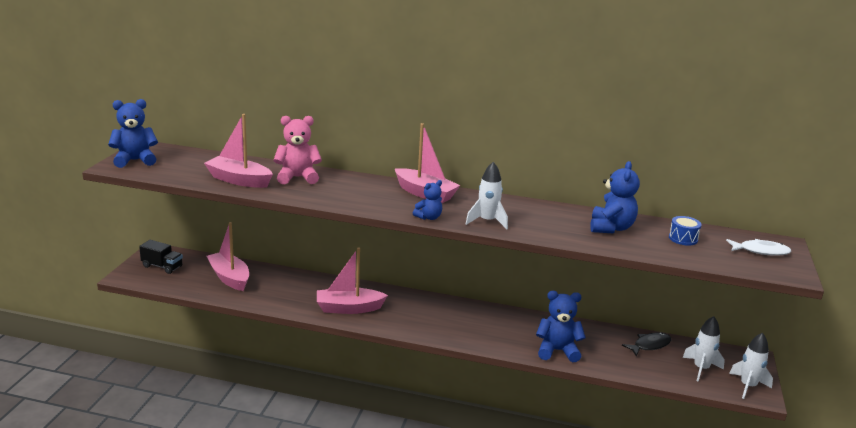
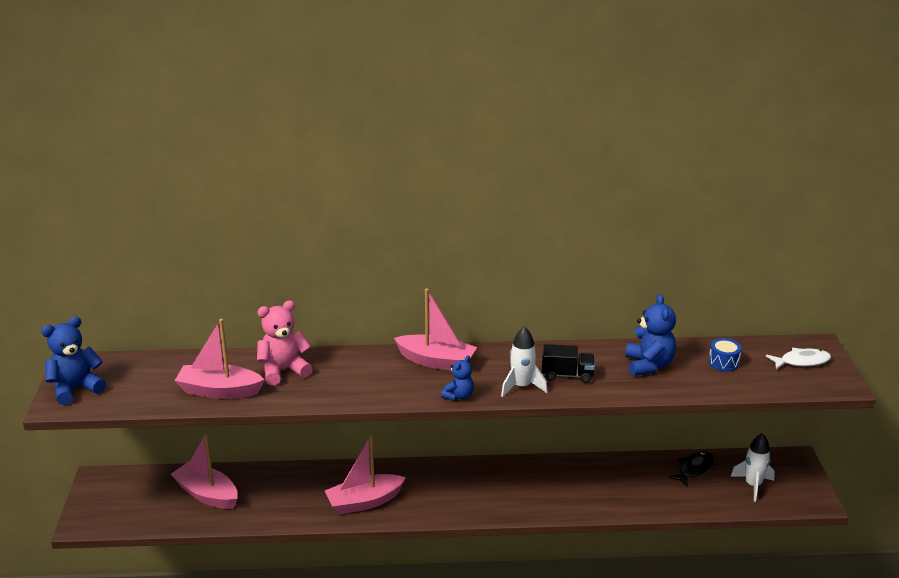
camera: 15 degrees left, 5 degrees up
(162, 266) = (117, 498): black truck -> black truck (567, 375)
(557, 351) = (606, 500): blue teddy bear -> none
(747, 386) = (803, 495): white rocket -> none

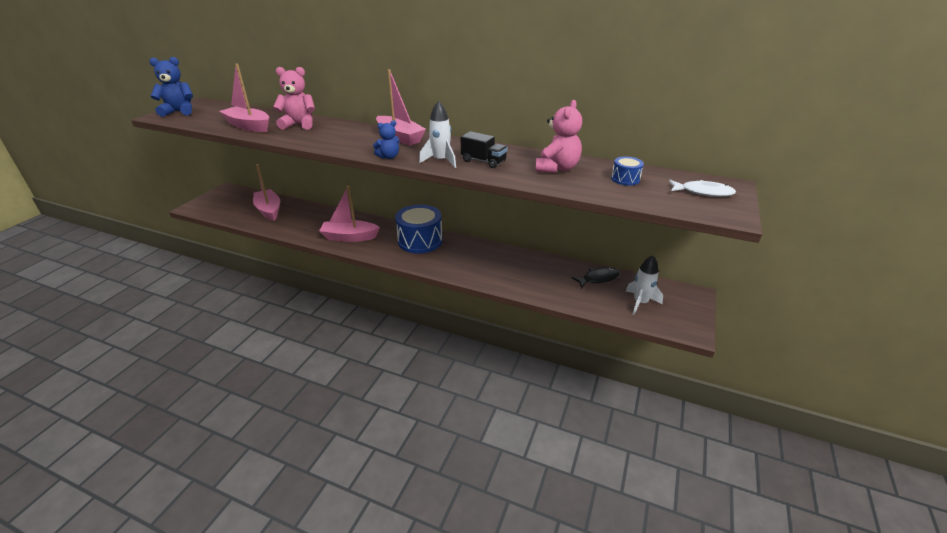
camera: 25 degrees right, 5 degrees up
(458, 480) = (420, 241): none -> blue drum
(649, 365) = (557, 168): blue teddy bear -> pink teddy bear

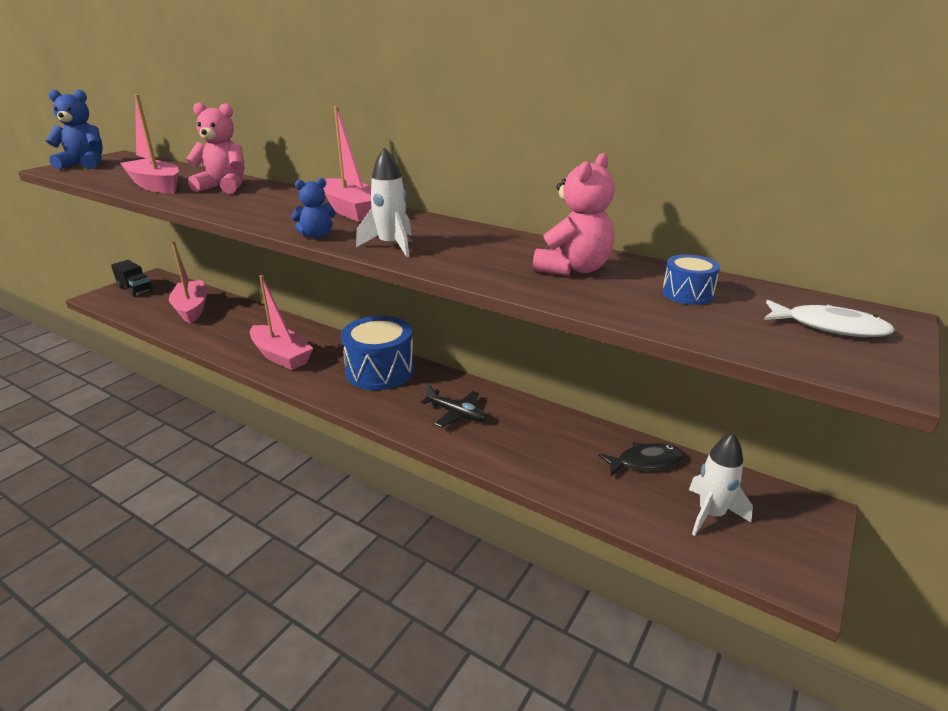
camera: 10 degrees right, 5 degrees down
(349, 237) = (281, 356): pink boat -> pink boat turned 150 degrees counterclockwise
(479, 262) = (456, 414): none -> black plane
(483, 161) = (458, 251): black truck -> black truck (135, 289)

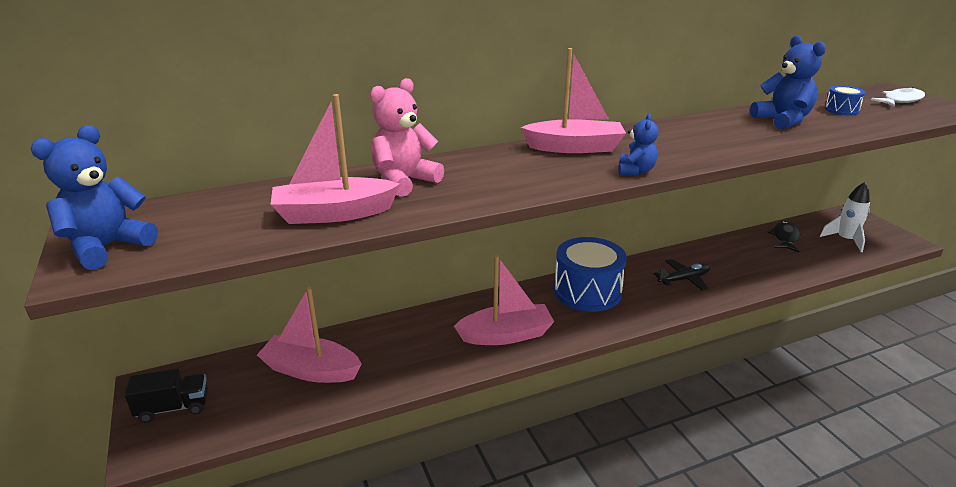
camera: 55 degrees left, 0 degrees up
(391, 246) = (689, 153): white rocket -> none
(573, 269) = (782, 120): pink teddy bear -> blue teddy bear

